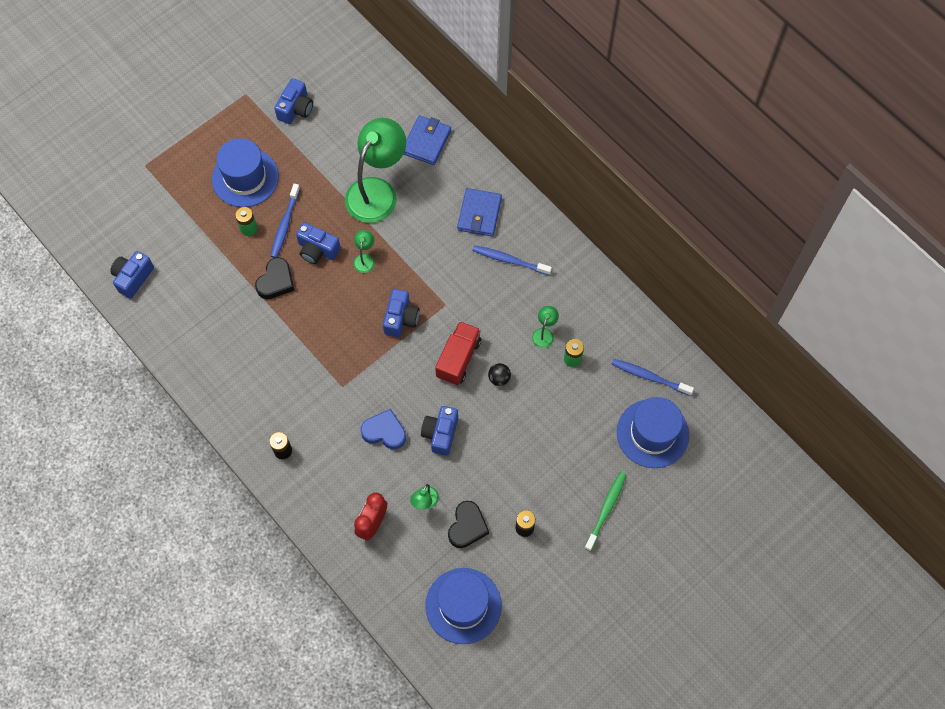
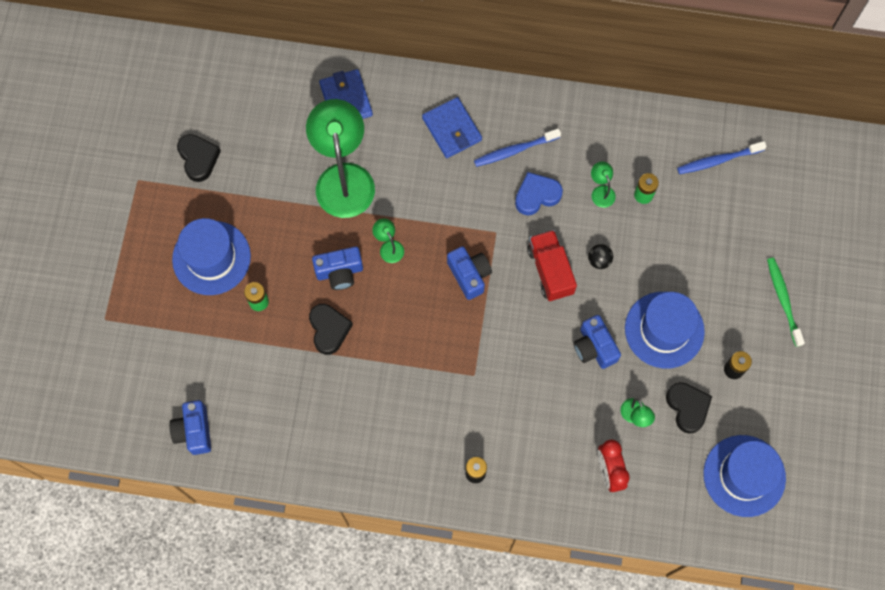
camera: 40 degrees left, 5 degrees up
(285, 224) = (288, 272): blue toothbrush -> none
(296, 109) = (198, 158): blue camera -> black heart
(384, 432) = (546, 384): blue heart -> blue heart (536, 195)
(652, 433) = (763, 206): blue hat -> blue hat (664, 330)

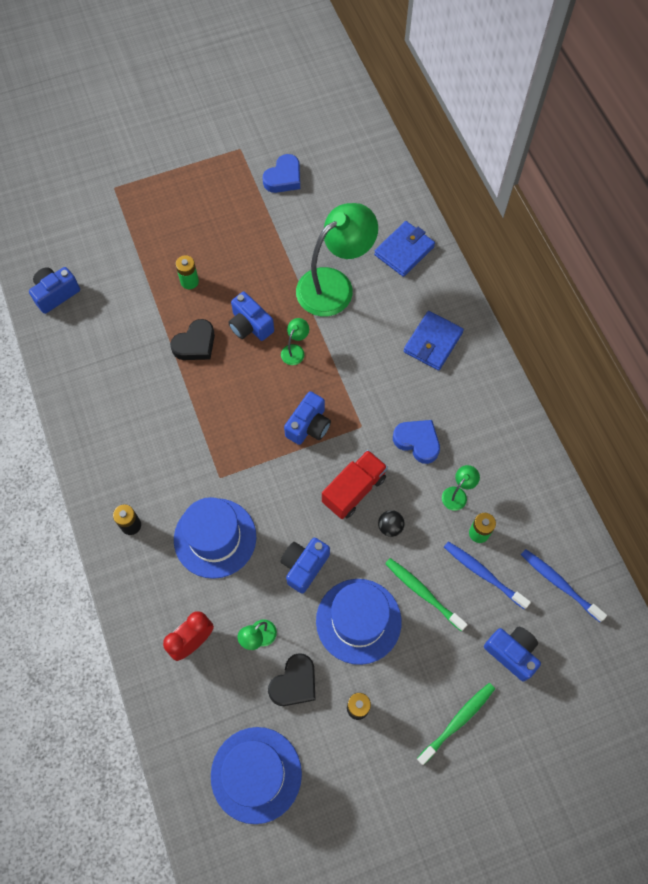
camera: 60 degrees right, 5 degrees down
(198, 158) = (284, 178): black heart -> blue heart
(211, 258) = (206, 230): blue hat -> blue hat (215, 538)
(515, 150) = (448, 402): blue toothbrush -> blue toothbrush (483, 574)
(669, 267) = (423, 593): none -> green toothbrush
(752, 229) = (512, 653): none -> blue camera

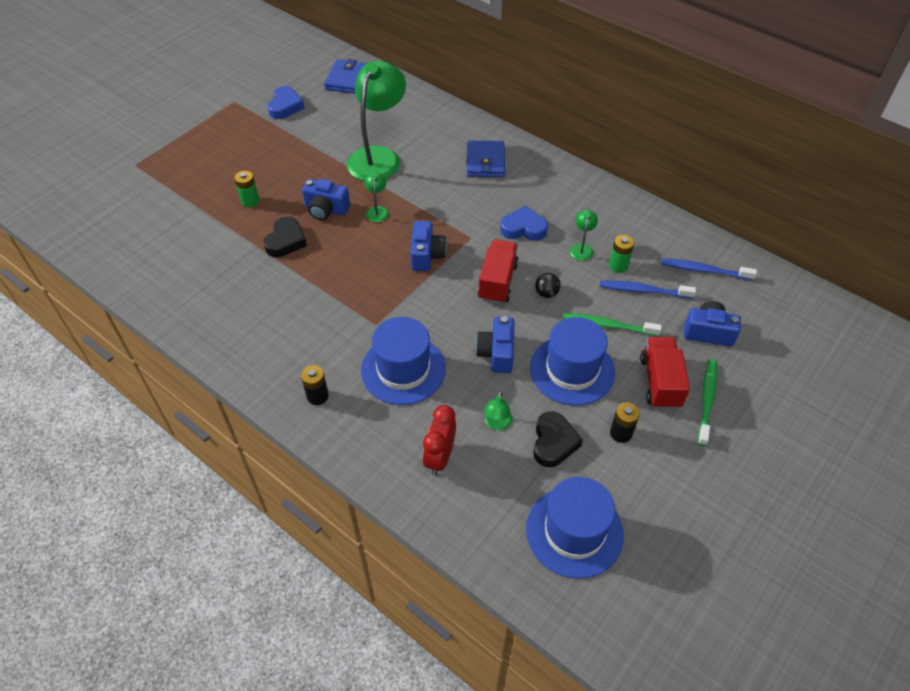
camera: 30 degrees left, 15 degrees down
(56, 294) = (127, 257): blue camera -> none
(404, 251) = (418, 115): blue wallet -> blue wallet (346, 79)
(428, 678) = (660, 382): none -> red truck

